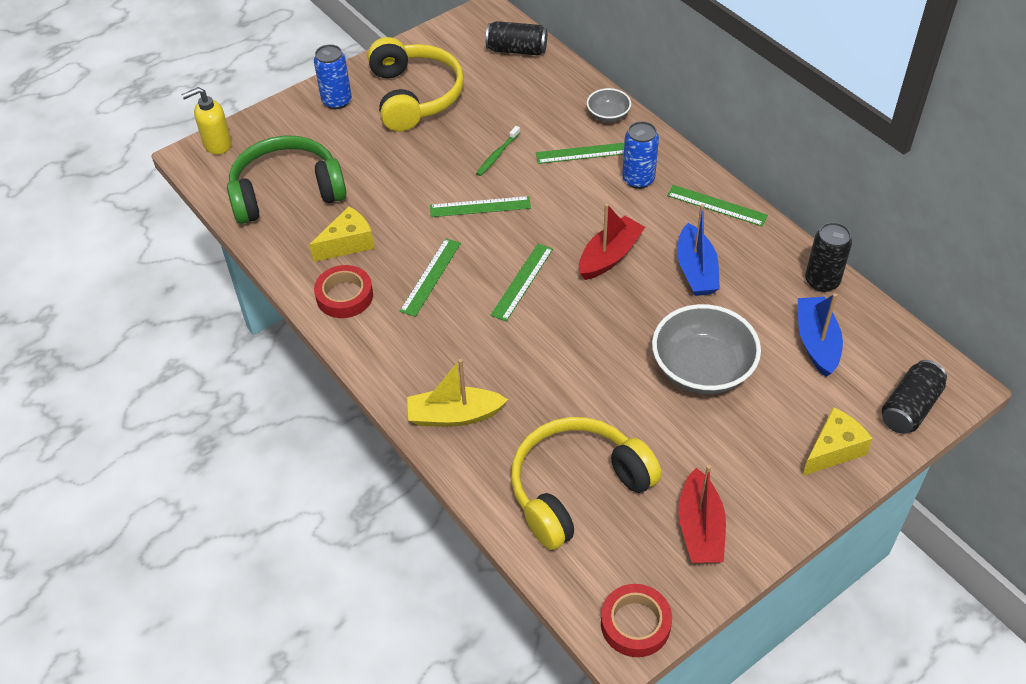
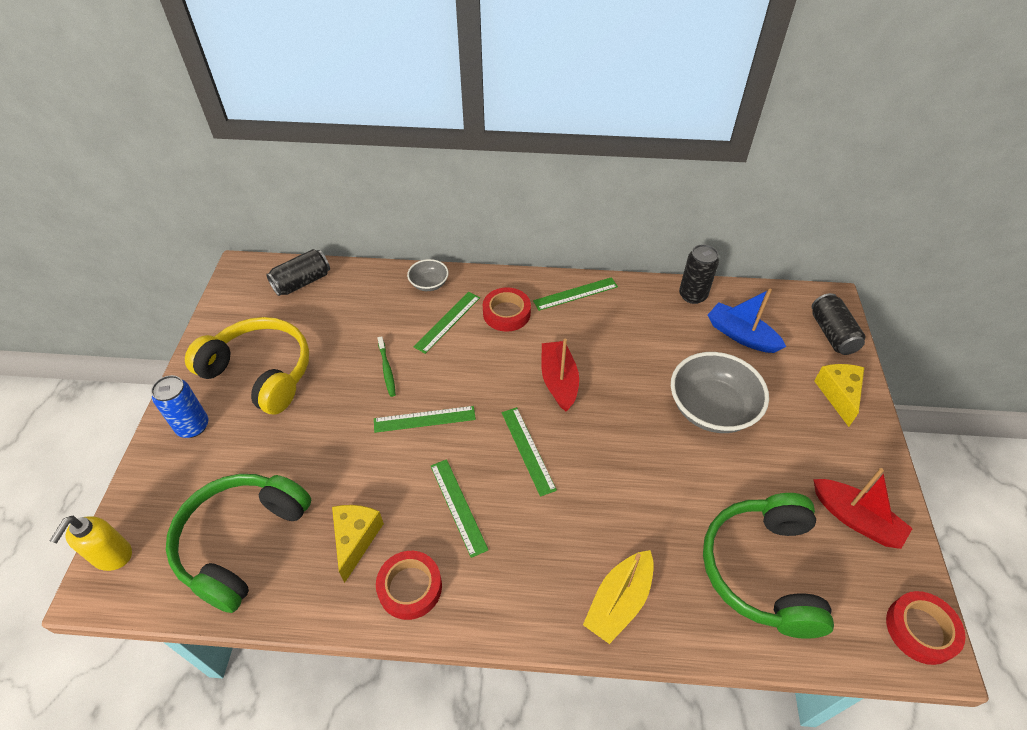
camera: 50 degrees left, 0 degrees up
(480, 207) = (424, 419): green ruler -> green ruler turned 45 degrees clockwise
(577, 488) = (762, 570): yellow headphones -> green headphones
(638, 179) = (506, 313): blue can -> red tape
(696, 270) = (621, 346): blue boat -> none

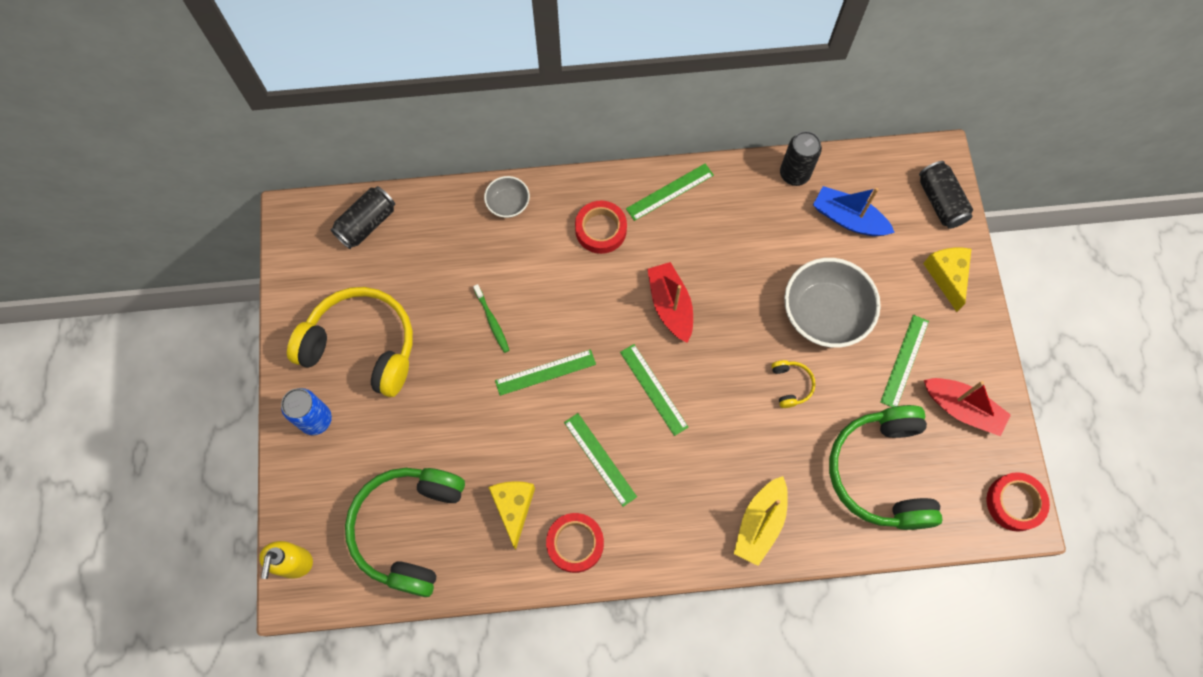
camera: 10 degrees left, 20 degrees up
(447, 321) = (540, 251): green ruler -> green ruler (904, 361)
(670, 467) = (791, 385): none -> yellow headphones

